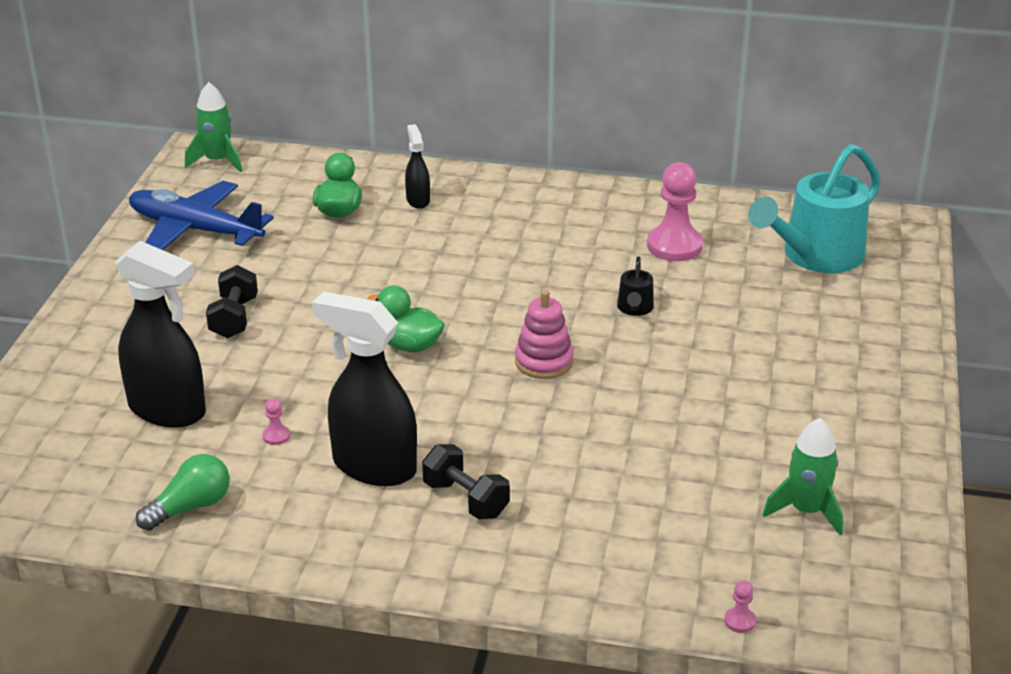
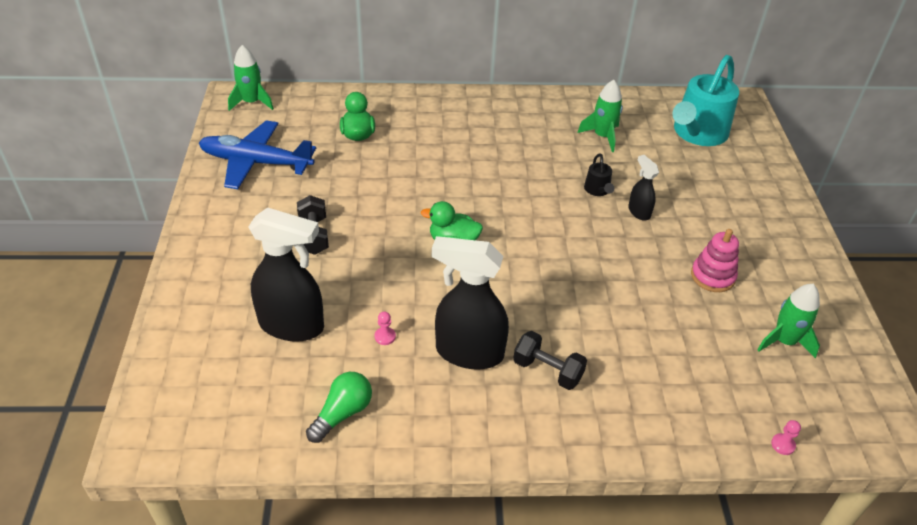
camera: 15 degrees left, 10 degrees up
(418, 200) = (411, 119): black spray bottle -> black spray bottle (639, 212)
(544, 362) = (554, 243): pink stacking toy -> pink stacking toy (712, 276)
(674, 246) = (602, 136): pink pawn -> green rocket

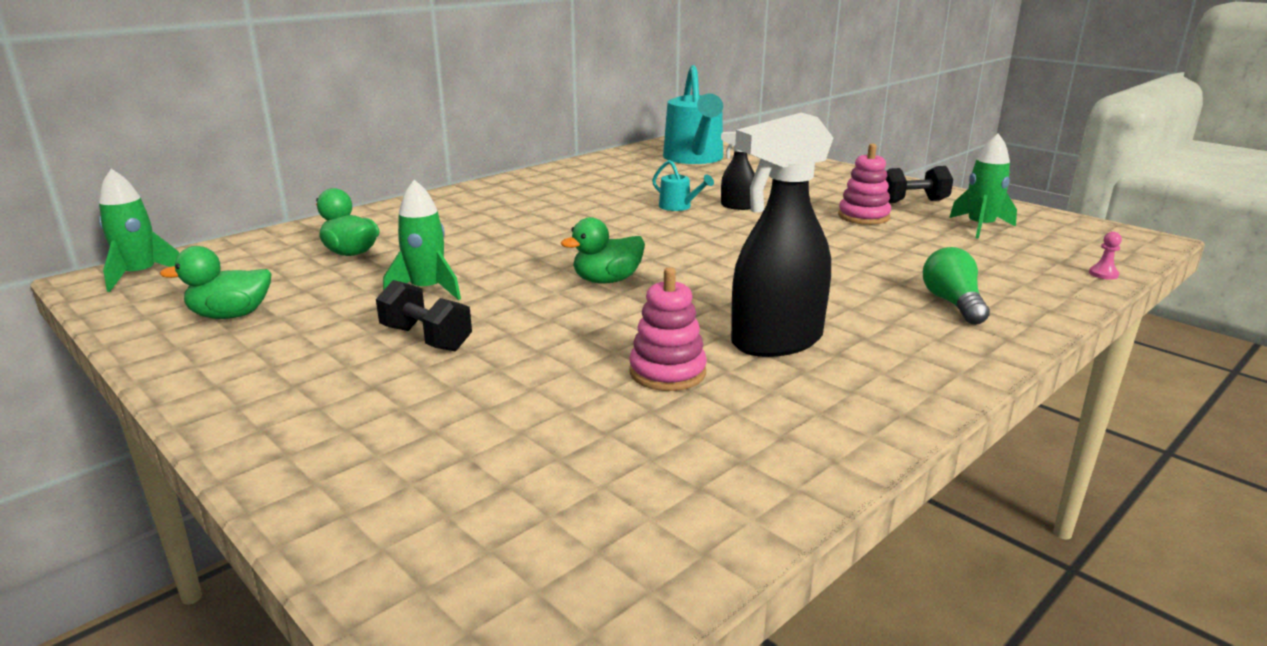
camera: 40 degrees left, 20 degrees down
(256, 162) = (231, 315): blue plane -> green duck
(292, 325) = (533, 419): black spray bottle -> none
(342, 413) = (744, 456): green light bulb -> green light bulb (953, 303)
(385, 336) = (667, 372): pink pawn -> pink stacking toy
(547, 371) = (867, 318): black dumbbell -> black dumbbell (912, 201)
(598, 190) = (679, 207): black watering can -> turquoise watering can
(602, 136) = (621, 181): green rocket -> green rocket (427, 290)

